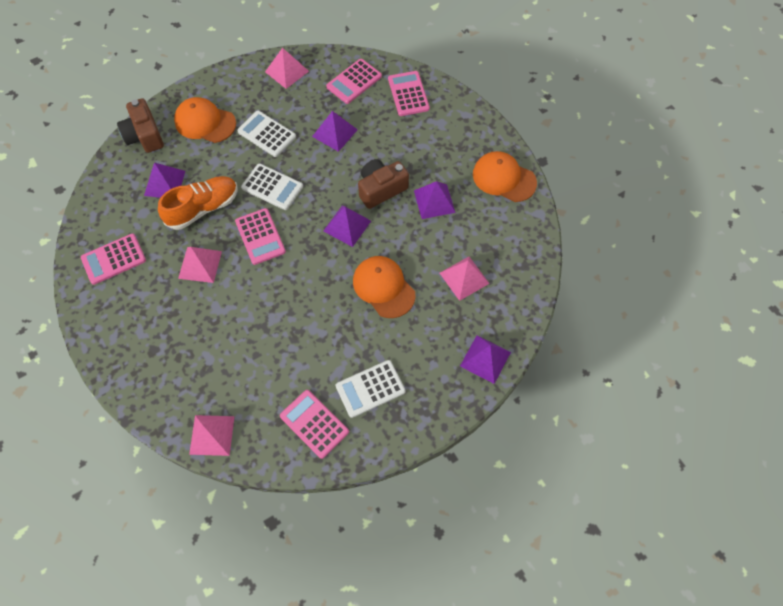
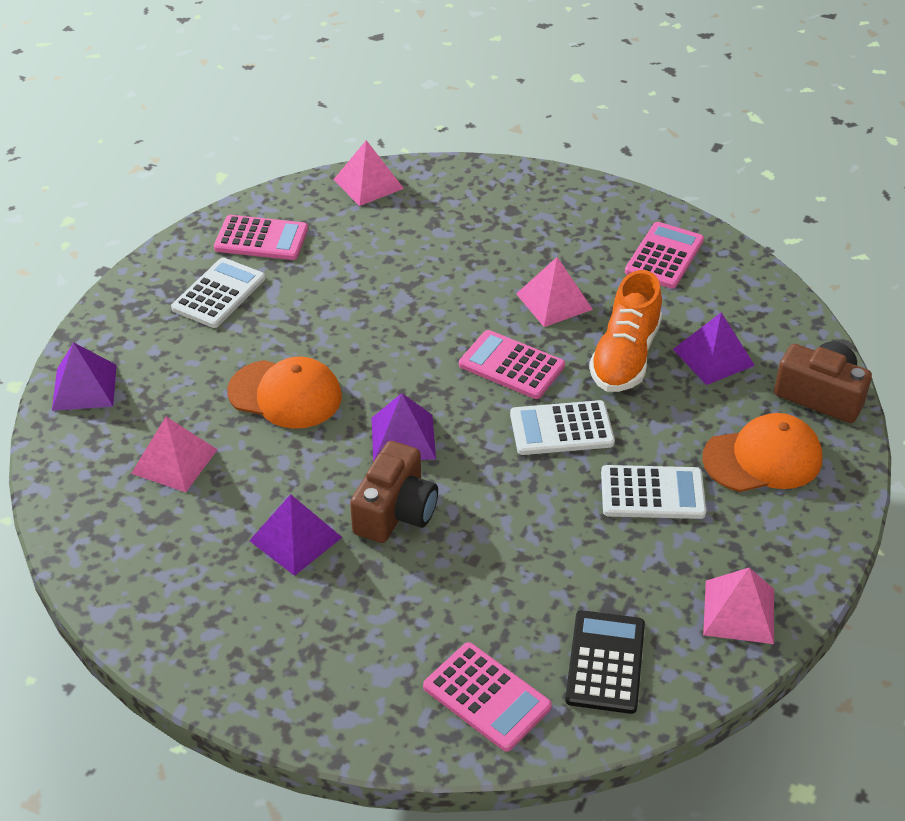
camera: 145 degrees right, 20 degrees down
(334, 133) = (549, 554): purple pyramid -> none
(354, 81) = (605, 662): pink calculator -> black calculator
(504, 178) = (199, 638): orange cap -> none

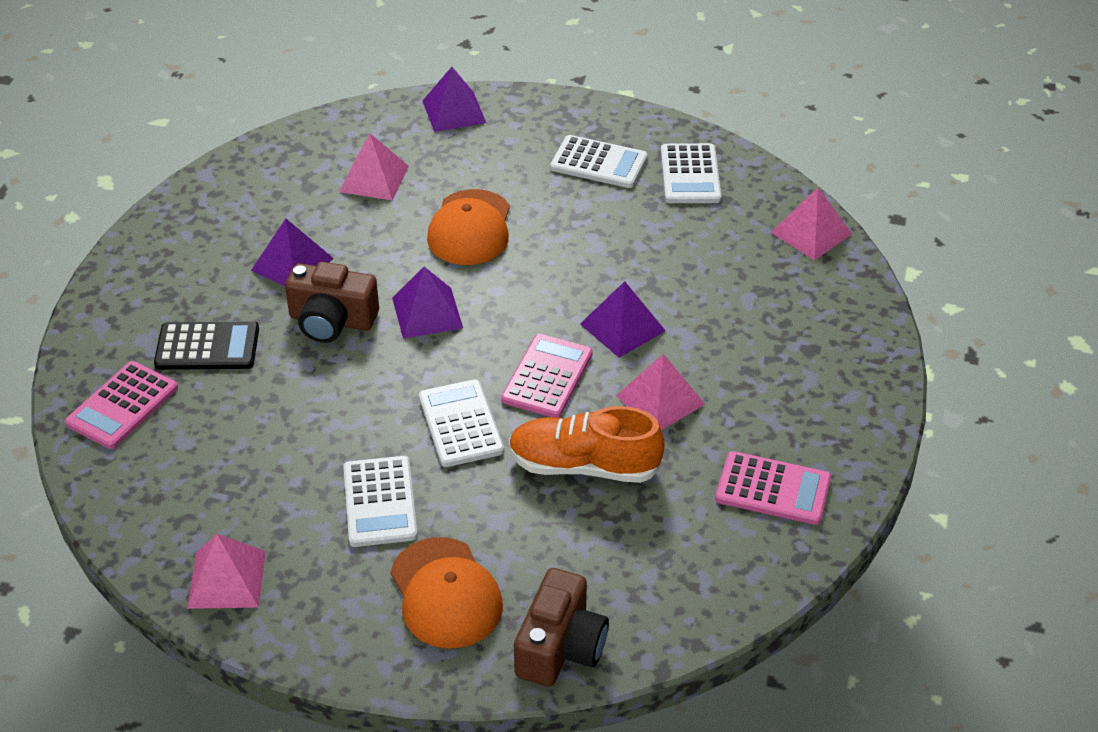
camera: 80 degrees right, 0 degrees up
(261, 239) = (690, 175): pink calculator -> white calculator
(605, 662) = (161, 482): black calculator -> black calculator (207, 347)
(713, 357) = (602, 543): purple pyramid -> purple pyramid (622, 327)

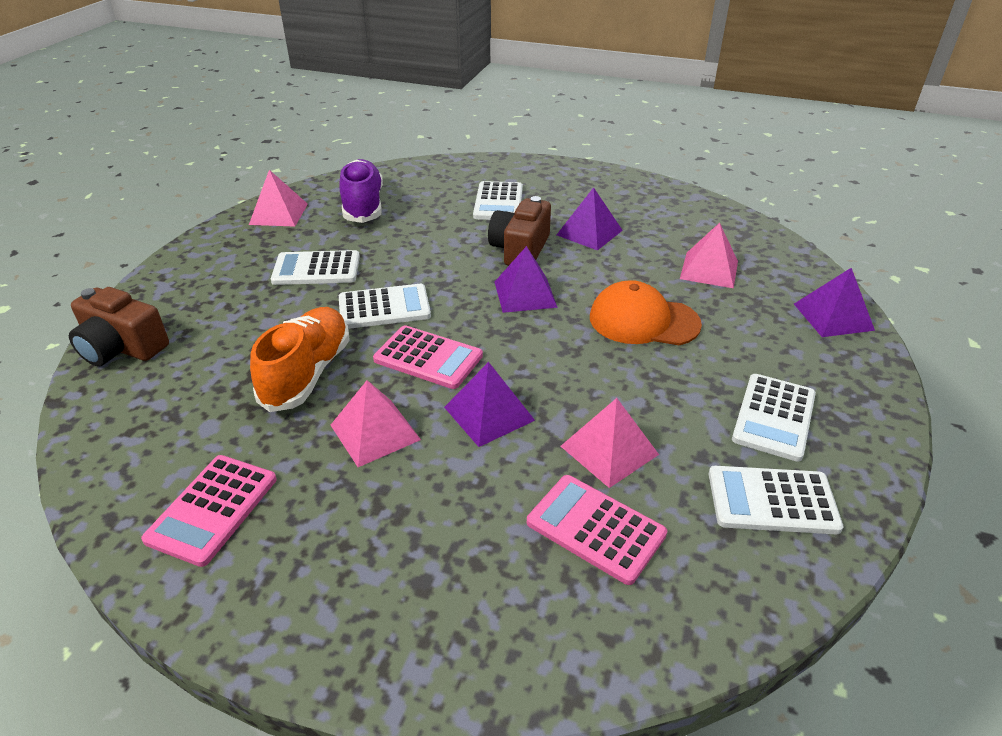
camera: 95 degrees right, 5 degrees down
(122, 406) = (447, 177): pink calculator -> pink calculator (595, 528)
(207, 347) = (498, 202): black calculator -> white calculator
(207, 486) = (363, 206): none -> purple shoe
(445, 593) = (211, 295): orange cap -> none
(811, 233) = (663, 627): pink pyramid -> pink pyramid (609, 450)

